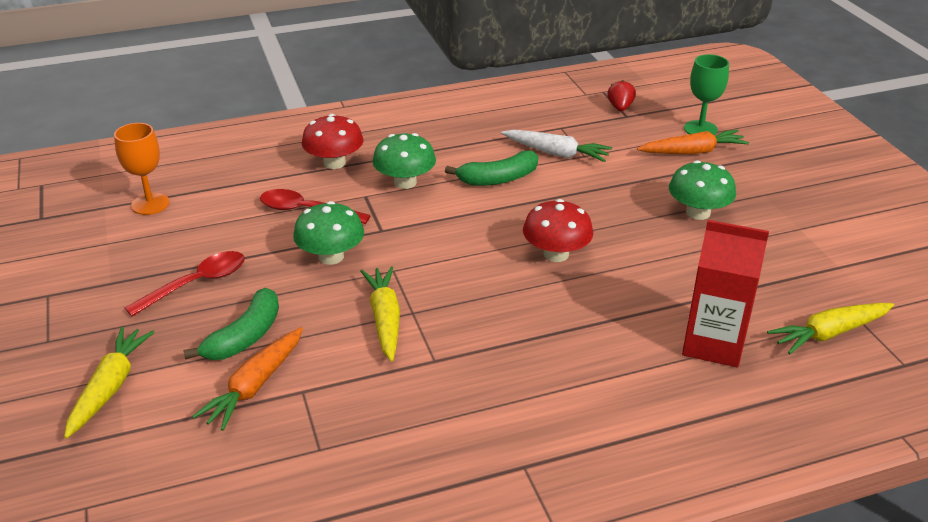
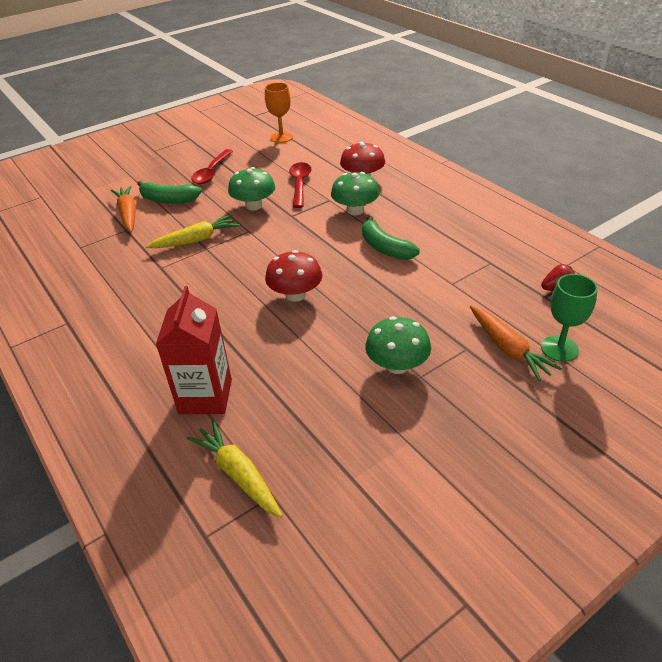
camera: 75 degrees right, 5 degrees up
(110, 387) = (121, 176): yellow carrot -> none
(197, 283) = (211, 172): red spoon -> red spoon turned 75 degrees clockwise
(255, 385) = (128, 214): orange carrot -> orange carrot turned 60 degrees clockwise
(556, 153) = (444, 268): white carrot -> none

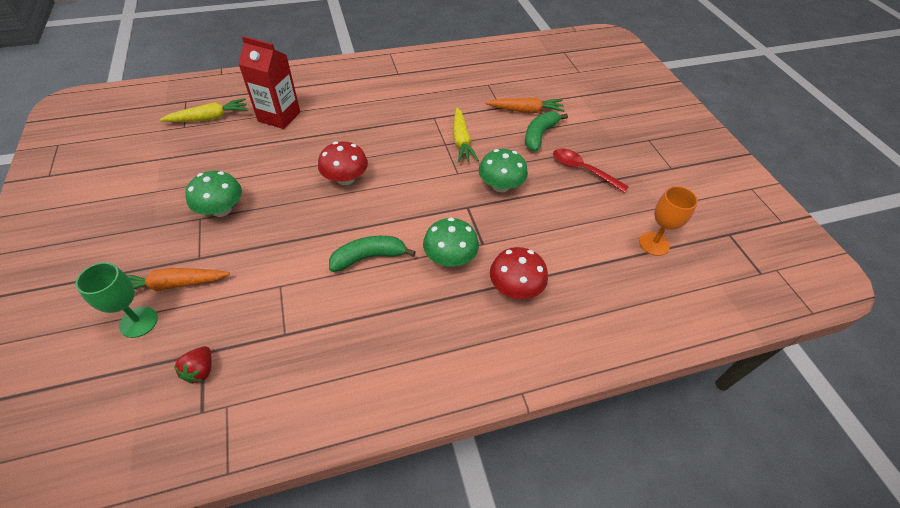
camera: 105 degrees right, 10 degrees up
(300, 184) = (527, 229): red spoon -> none

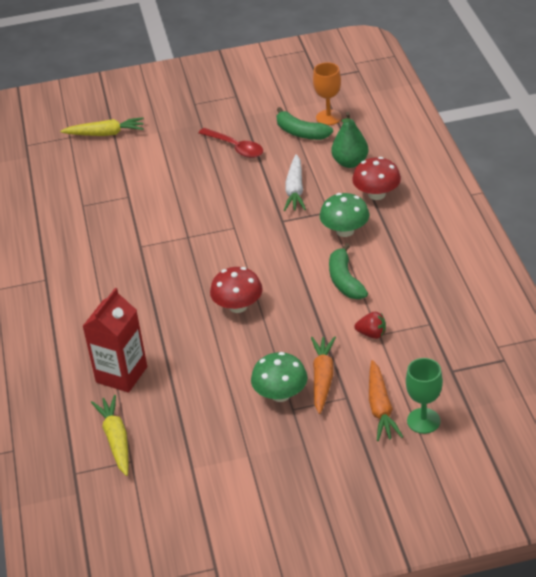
camera: 80 degrees left, 10 degrees down
(201, 370) = (468, 368): red strawberry -> red strawberry (372, 334)
(461, 140) = (183, 225): yellow carrot -> yellow carrot (105, 134)
(500, 186) = (254, 199): green mushroom -> none
(518, 216) = (295, 190): none -> white carrot
(525, 111) = (137, 179): orange carrot -> orange carrot (322, 378)
(539, 135) = (180, 171): green banana -> green banana (301, 133)
(571, 263) = (350, 162): none -> green pear
(582, 170) = (235, 147): red spoon -> red spoon turned 90 degrees counterclockwise

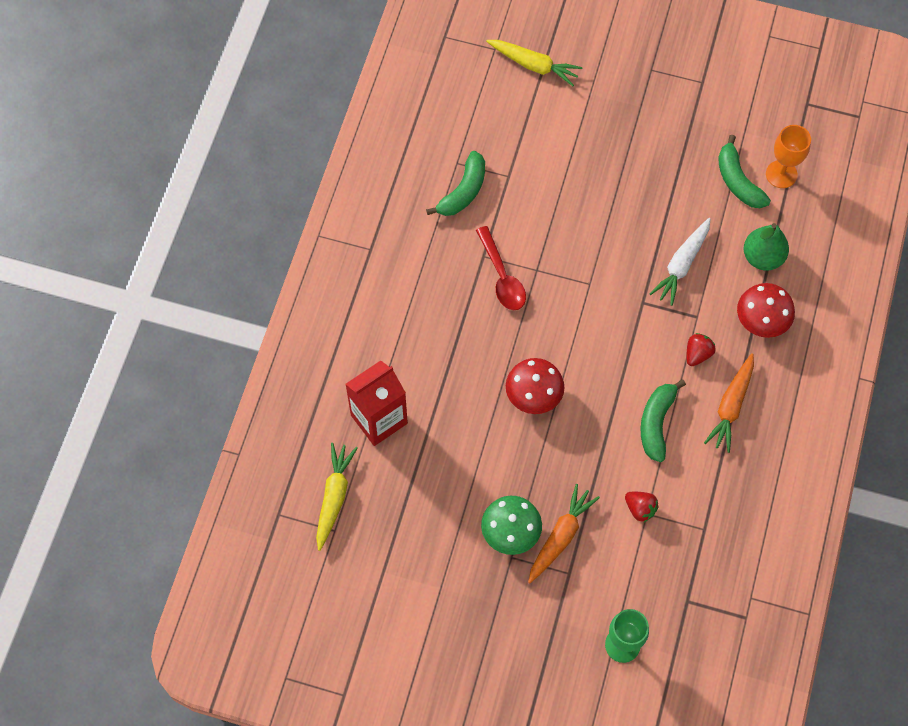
camera: 25 degrees right, 25 degrees up
(99, 218) = (463, 191): none -> green banana
(235, 147) = (656, 165): red spoon -> red spoon (502, 277)
(345, 231) = (697, 354): green mushroom -> red strawberry
(380, 407) = (593, 605): orange carrot -> orange carrot (731, 406)

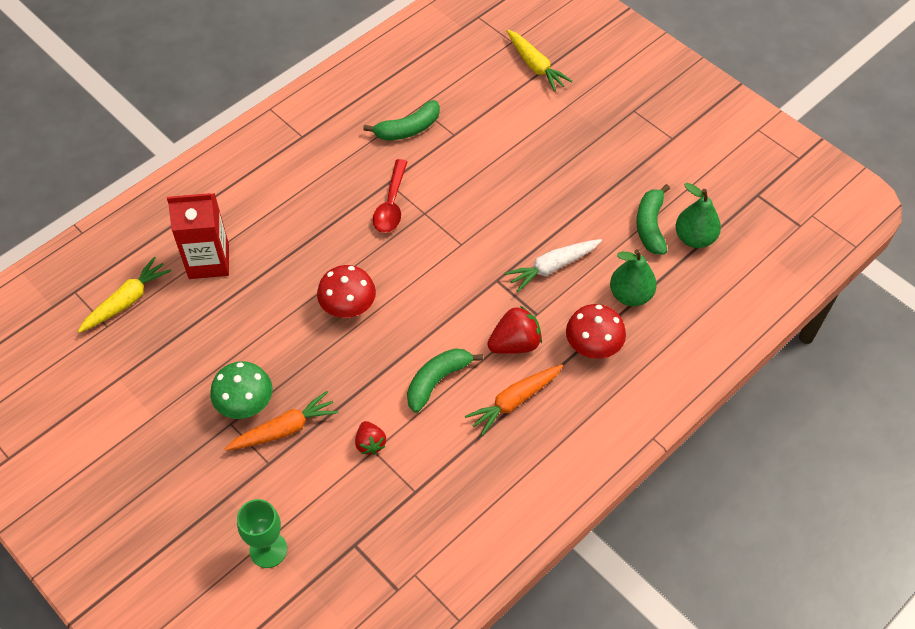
camera: 30 degrees right, 10 degrees down
(697, 354) = (515, 344): red strawberry -> red strawberry, size x1.58
(781, 174) = (694, 238): orange goblet -> green pear

